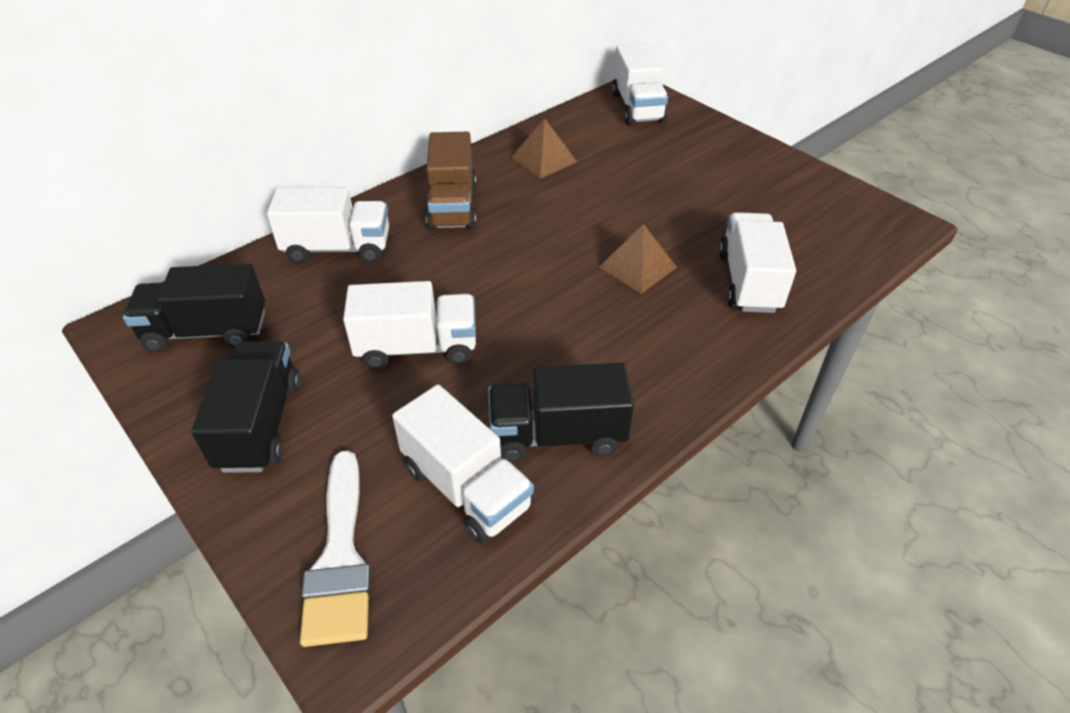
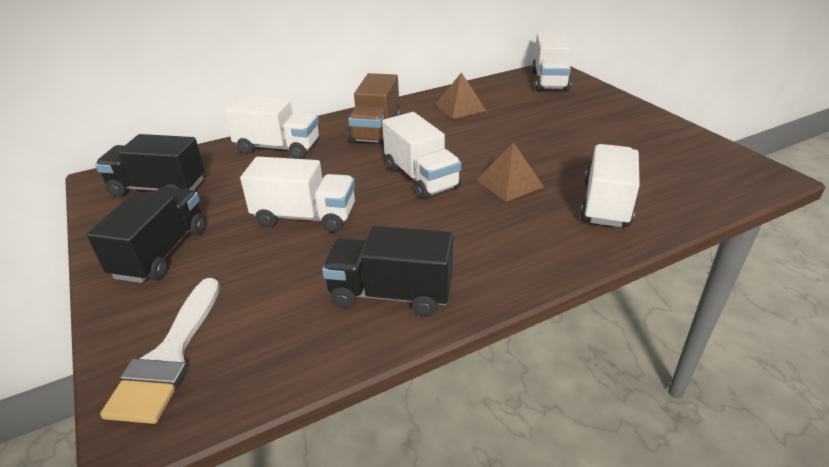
camera: 15 degrees right, 10 degrees down
(466, 487) = (296, 321): white truck -> white truck (421, 178)

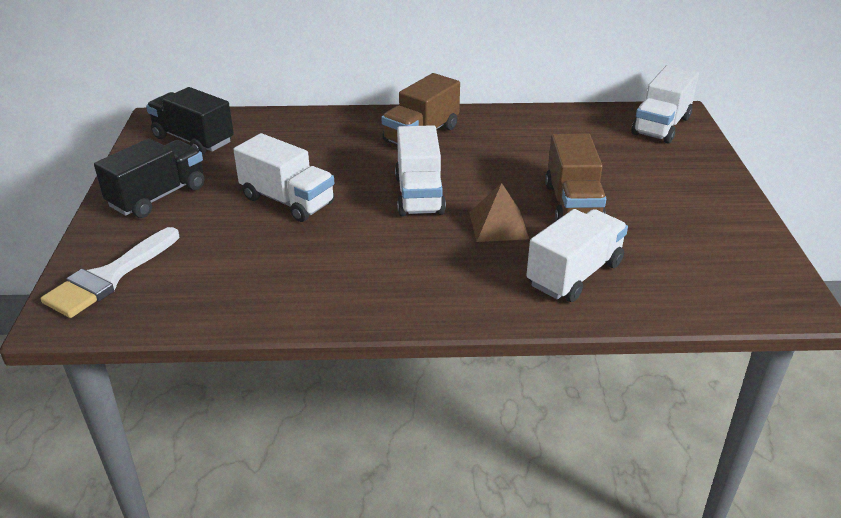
camera: 25 degrees right, 0 degrees up
(278, 148) = (317, 129): white truck -> none
(391, 294) = (300, 288): black truck -> none
(460, 107) = (529, 132): brown pyramid -> none
(547, 151) = (572, 204): none -> brown truck

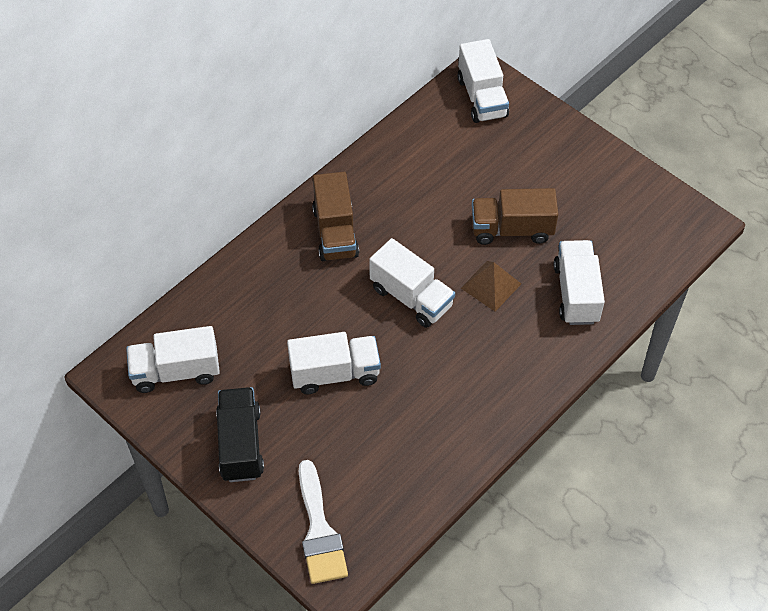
camera: 45 degrees left, 20 degrees up
(193, 140) = (176, 371): black truck -> white truck
(572, 204) = (511, 229): brown truck -> brown truck turned 135 degrees clockwise

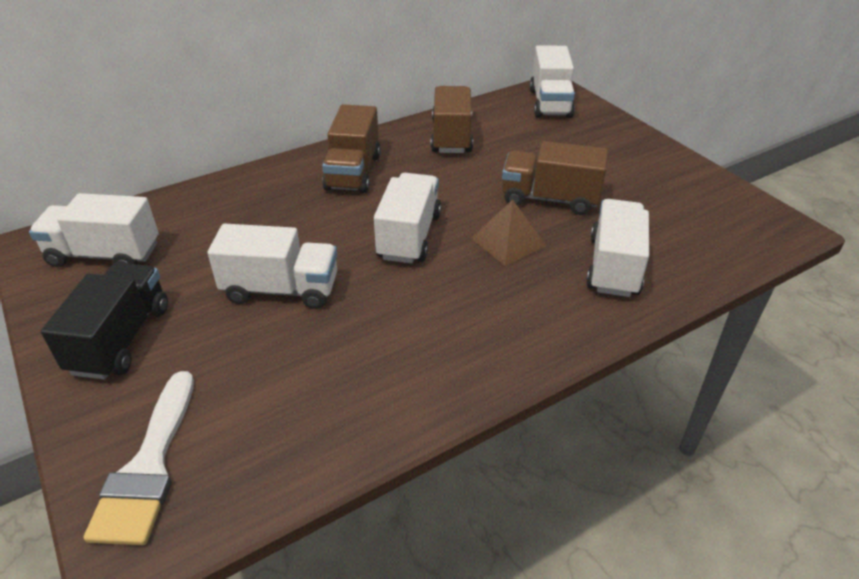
camera: 15 degrees right, 15 degrees down
(405, 166) = (451, 137): none -> brown truck
(411, 297) = (409, 236): white truck -> white truck turned 135 degrees counterclockwise

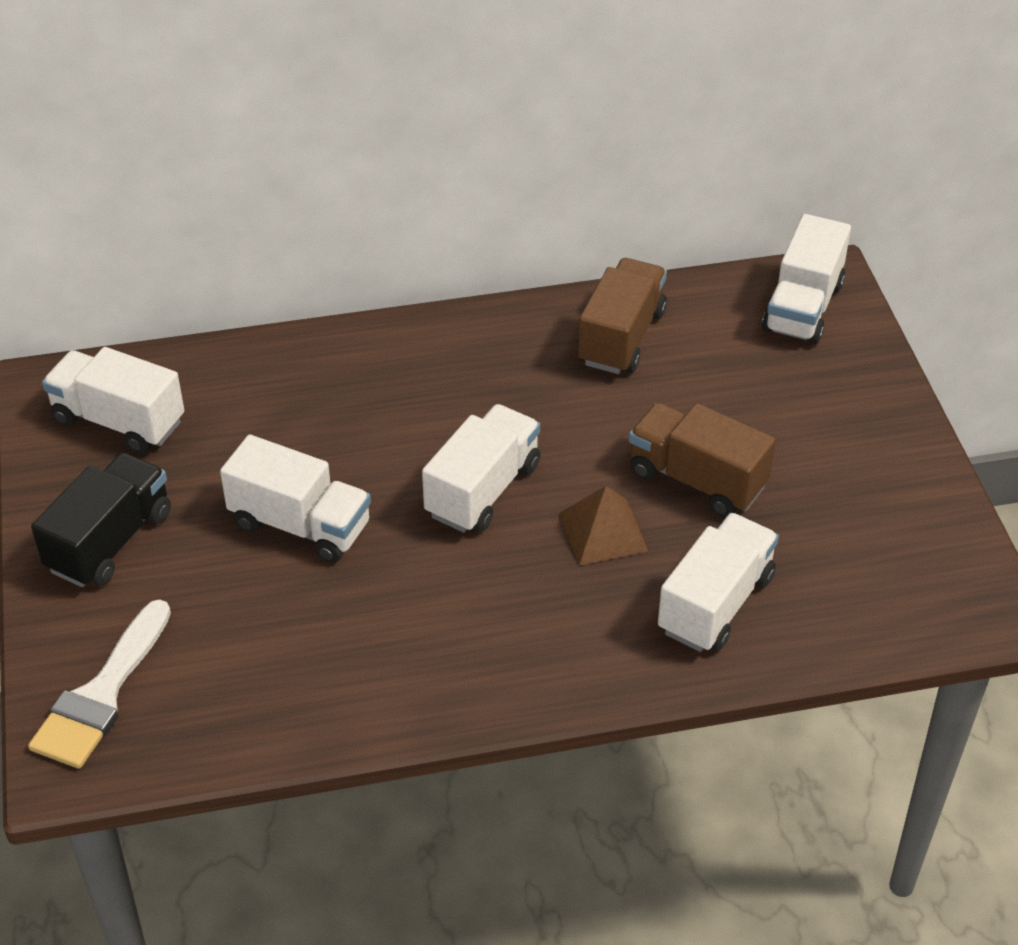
camera: 20 degrees right, 5 degrees up
(353, 172) = (458, 368): brown truck -> none

